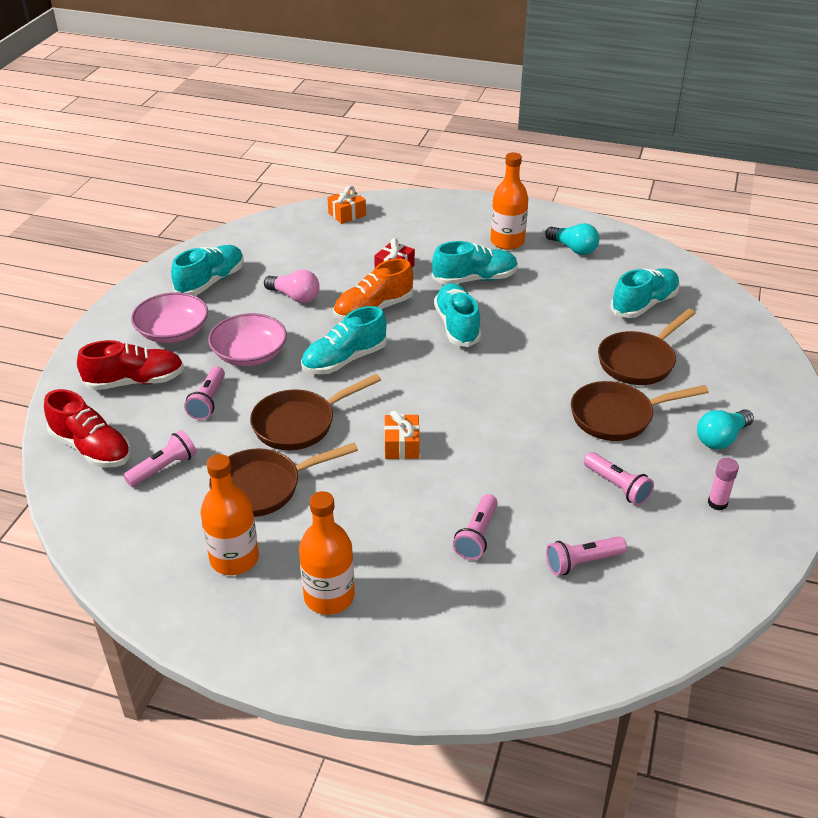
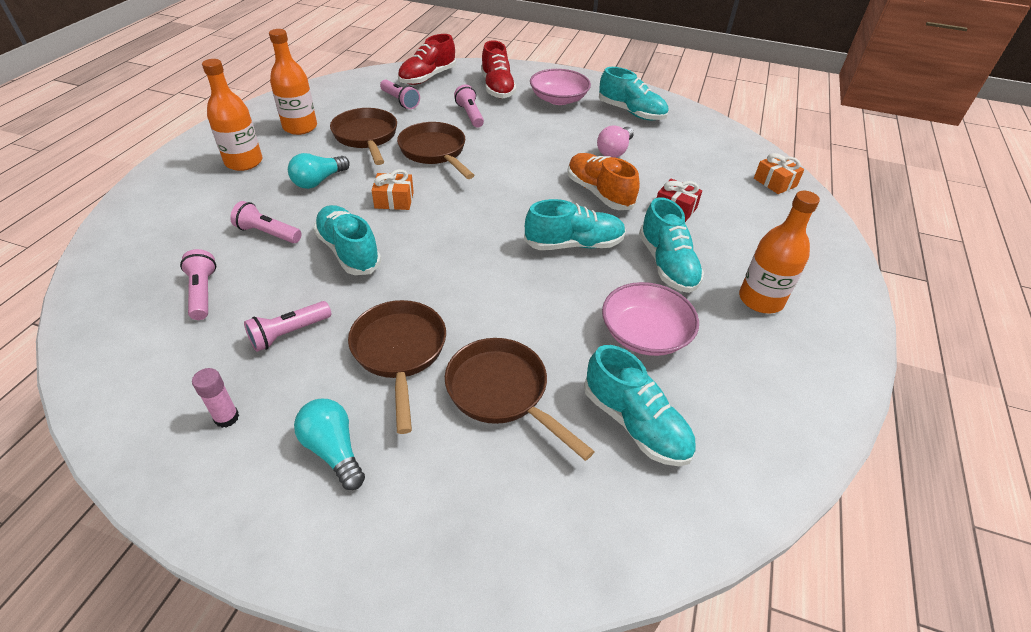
camera: 90 degrees right, 5 degrees up
(208, 401) = (470, 115): pink flashlight -> pink flashlight turned 60 degrees clockwise
(249, 354) = (528, 130): pink bowl -> pink bowl (645, 334)
(344, 360) = (518, 175): turquoise shoe -> turquoise shoe (349, 251)
(573, 249) = (765, 364): turquoise light bulb -> turquoise light bulb (318, 181)

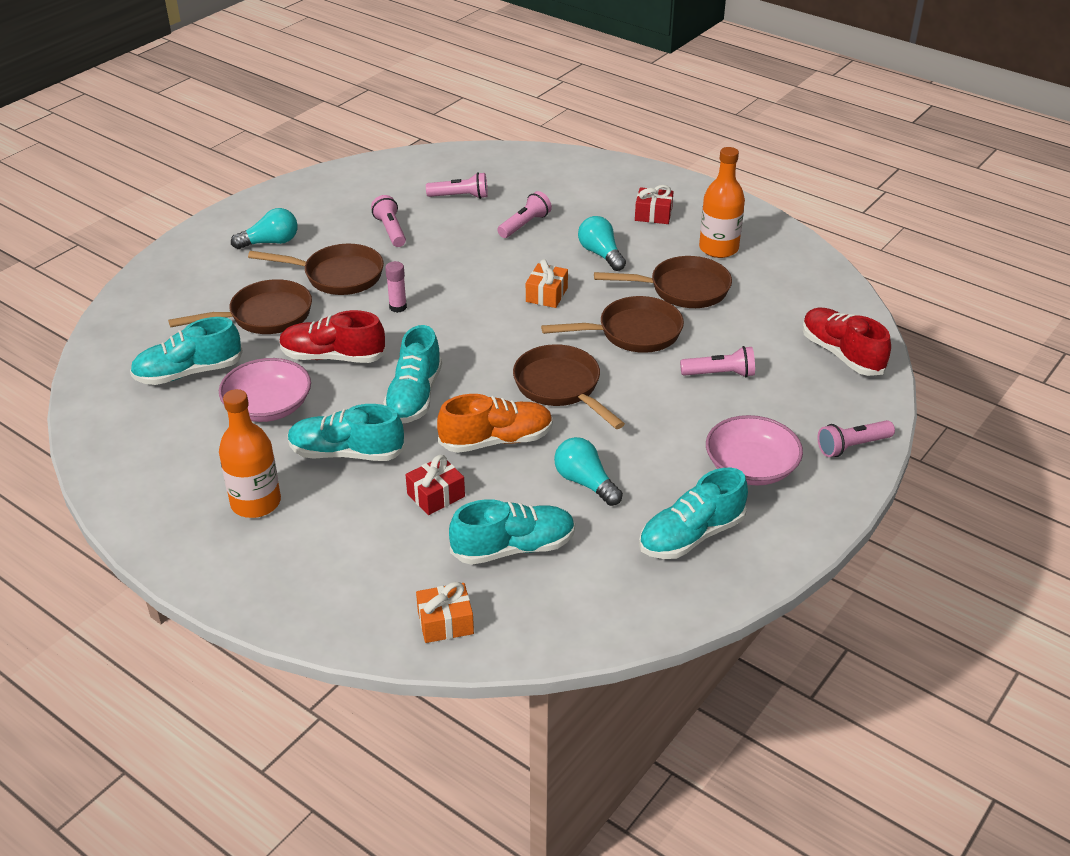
camera: 110 degrees right, 5 degrees down
(227, 418) = (327, 206): pink glue stick -> pink glue stick (398, 307)
(244, 162) = (653, 215): orange bottle -> red gift
(349, 251) = (476, 263): turquoise shoe -> turquoise shoe (513, 548)
(400, 101) = (771, 322): pink flashlight -> pink flashlight (852, 446)
(497, 88) = (798, 413): red shoe -> red shoe (333, 357)
(520, 174) = (561, 387): none -> brown pan
(614, 151) = (585, 482): pink light bulb -> turquoise light bulb

